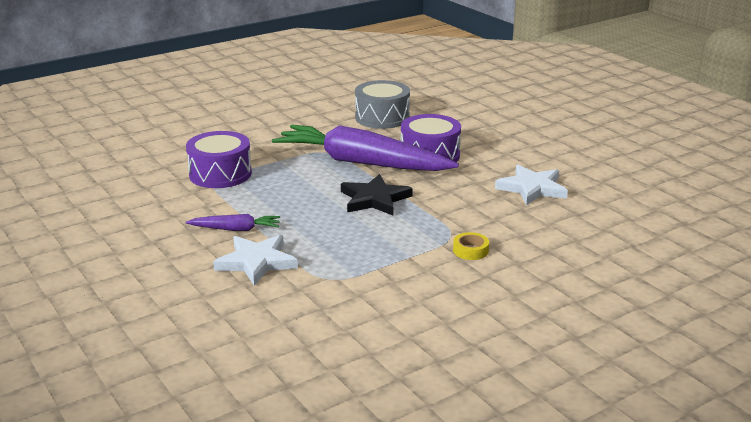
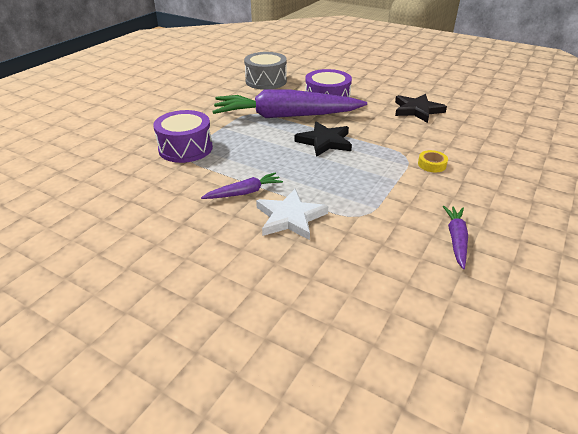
camera: 25 degrees left, 10 degrees up
(402, 325) = (456, 239): none -> purple carrot
(532, 188) = (417, 110): white star -> black star

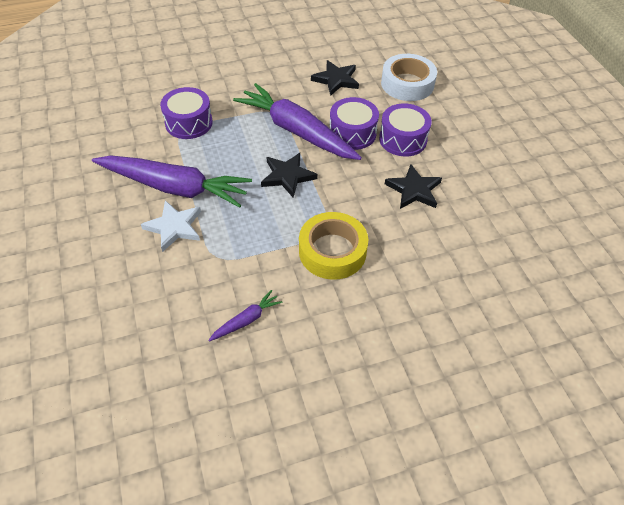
camera: 40 degrees right, 15 degrees up
(244, 192) = (174, 187): purple carrot -> purple carrot, size x2.34
(266, 81) = (336, 80): grey drum -> black star
(317, 66) = (407, 84): none -> white tape
(364, 91) = (403, 139): none -> purple drum
(432, 164) = (332, 251): yellow tape -> yellow tape, size x2.47

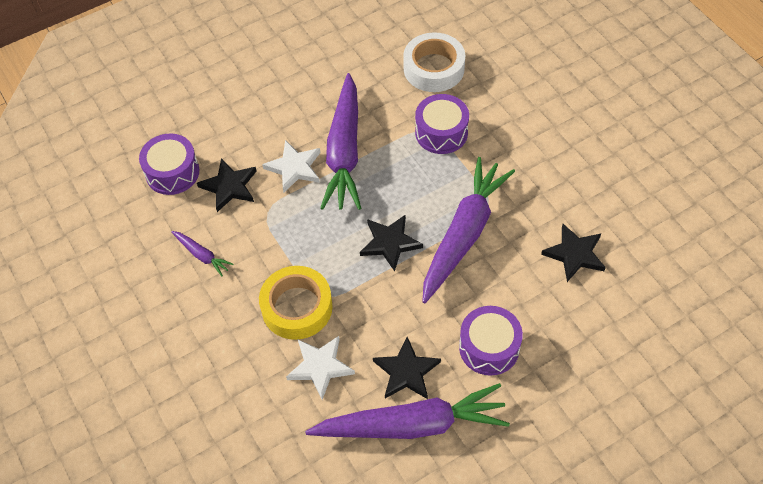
camera: 80 degrees right, 5 degrees up
(170, 283) = (229, 186): none -> black star
(352, 133) = (481, 291): purple drum -> purple drum (172, 172)
(397, 245) = (320, 367): none -> white star
(407, 84) = (601, 337): white tape -> white tape (434, 68)
(461, 196) = (412, 425): none -> purple carrot

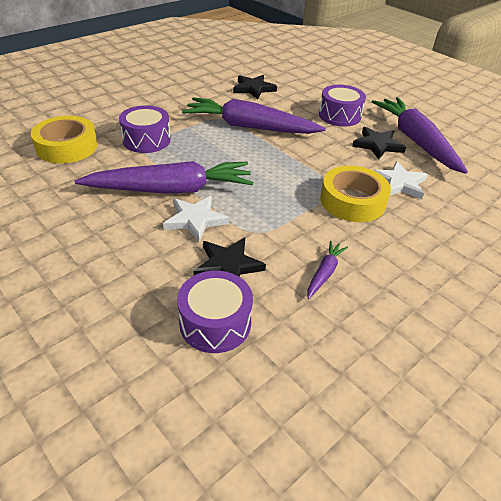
camera: 105 degrees left, 15 degrees down
(390, 243) = (269, 158): black star -> none
(434, 68) = (67, 147): white tape -> yellow tape

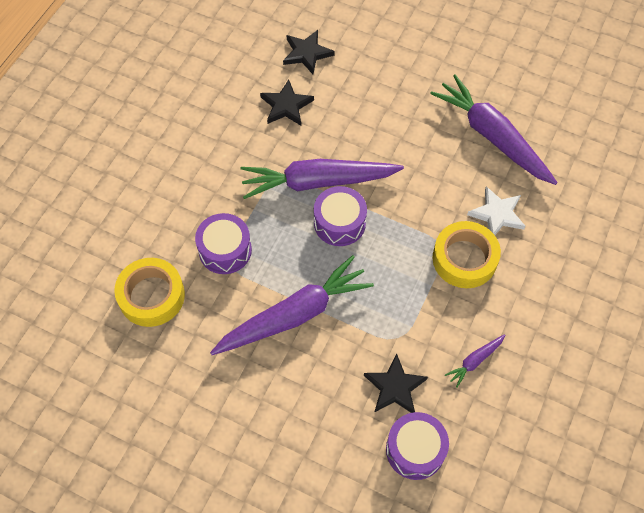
camera: 20 degrees left, 20 degrees up
(195, 220) = (338, 345): white star -> none
(324, 273) = (475, 361): purple carrot -> purple carrot turned 135 degrees counterclockwise
(339, 115) = (401, 121): purple drum -> purple drum (339, 223)
(377, 145) = (457, 159): black star -> black star (307, 53)

